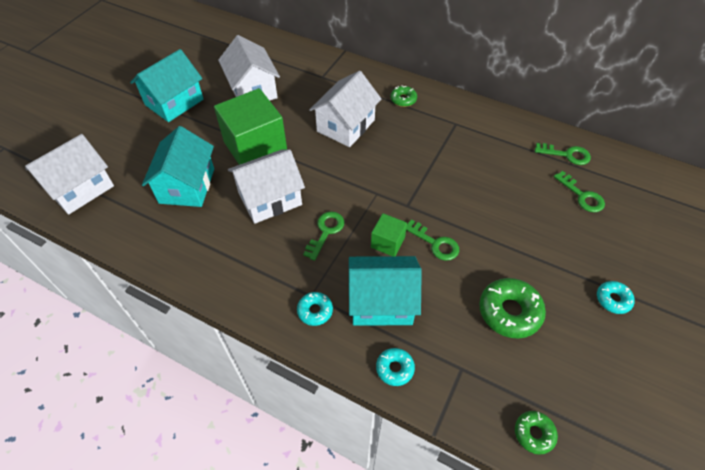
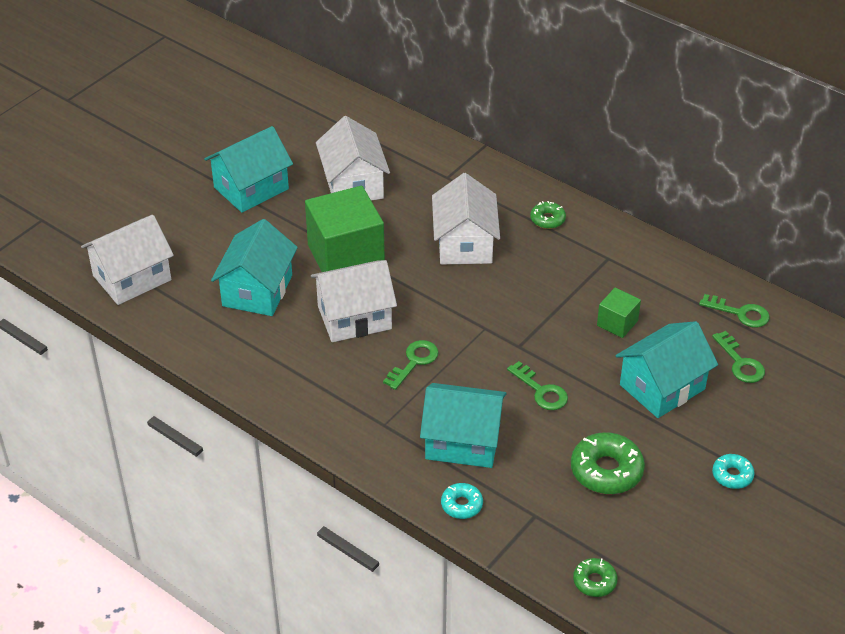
camera: 10 degrees right, 10 degrees down
(315, 311) = (386, 440): turquoise donut -> none
(346, 126) = (465, 244): white house -> white house turned 45 degrees counterclockwise
(387, 242) = (485, 382): green cube -> green cube (617, 323)
(530, 225) = (662, 387): none -> turquoise house

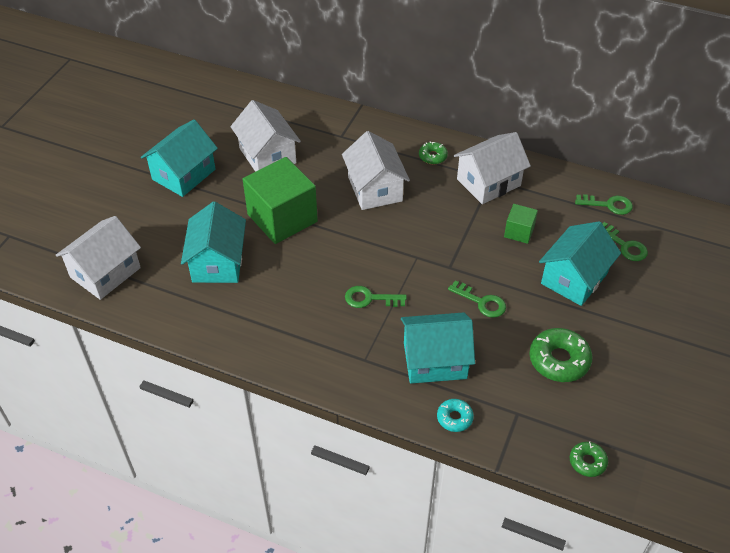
camera: 15 degrees left, 5 degrees up
(354, 317) = (307, 270): white house -> white house (488, 182)
(414, 362) = (370, 298): green key -> green key turned 105 degrees counterclockwise
(732, 475) = (657, 342): turquoise donut -> none

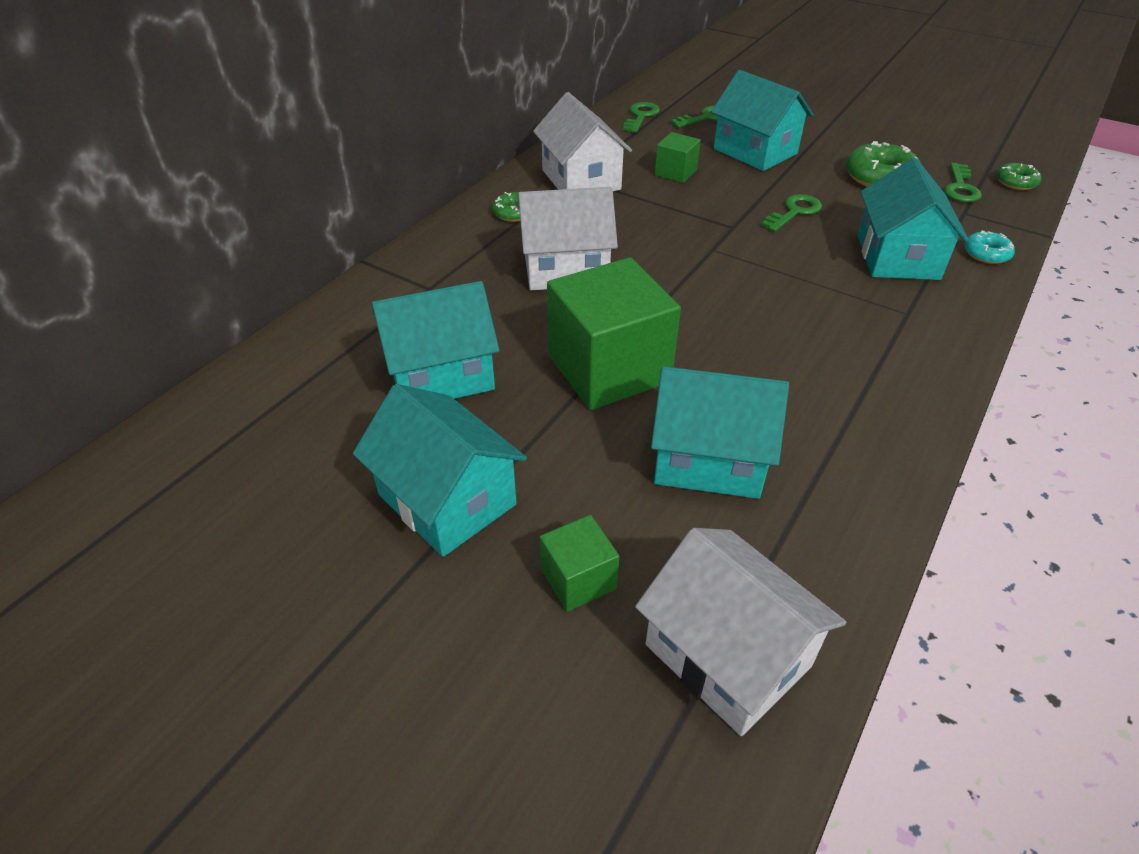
camera: 80 degrees left, 5 degrees down
(142, 222) = (578, 579): none -> green cube
(267, 155) = (441, 374): white house -> turquoise house
(370, 298) = (792, 296): green key -> green key (960, 187)

